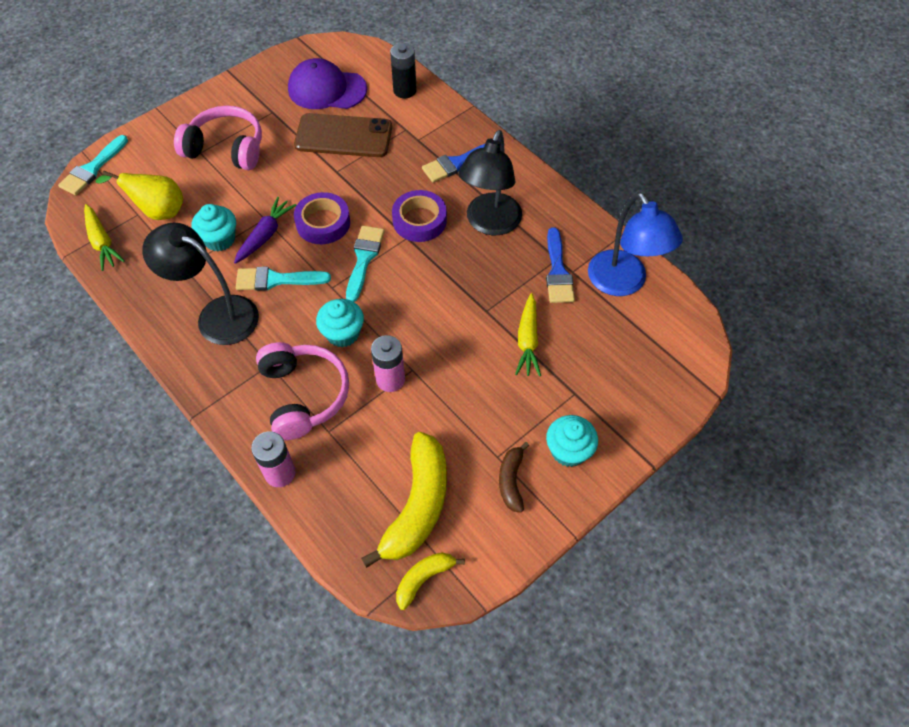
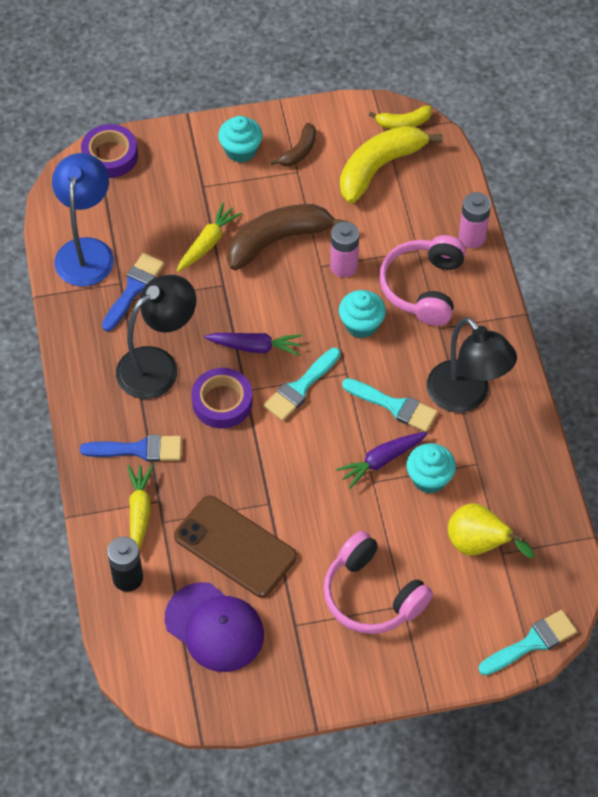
camera: 150 degrees left, 0 degrees up
(102, 242) = (550, 534): yellow carrot -> yellow carrot (139, 512)
(323, 223) = (317, 446): purple tape -> purple tape (110, 155)
(422, 272) = (255, 347): none -> purple carrot
(467, 374) = (277, 240): none -> brown banana

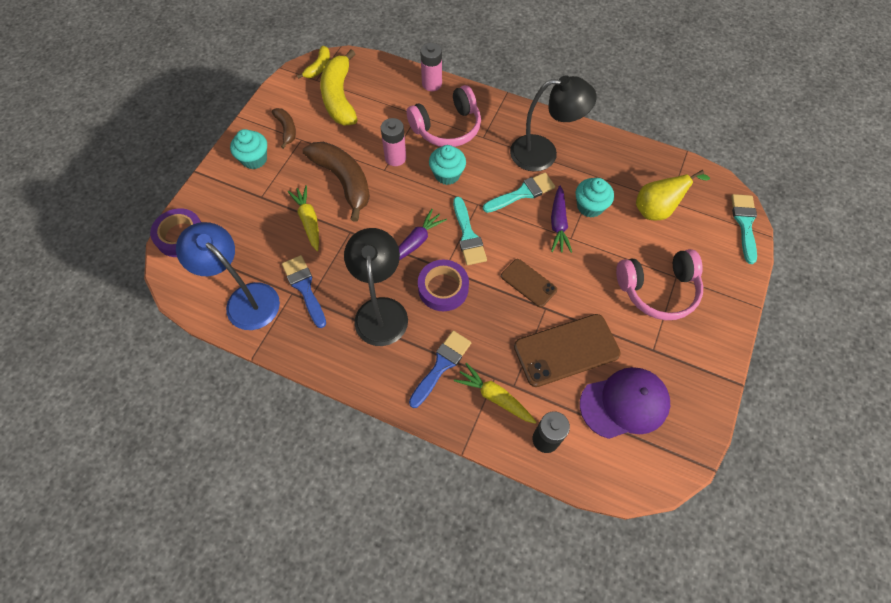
camera: 55 degrees left, 5 degrees up
(277, 240) = (343, 181): brown banana -> brown banana turned 135 degrees clockwise
(286, 472) = (528, 283): none -> brown phone
(423, 287) = (447, 127): pink headphones -> pink headphones turned 75 degrees counterclockwise

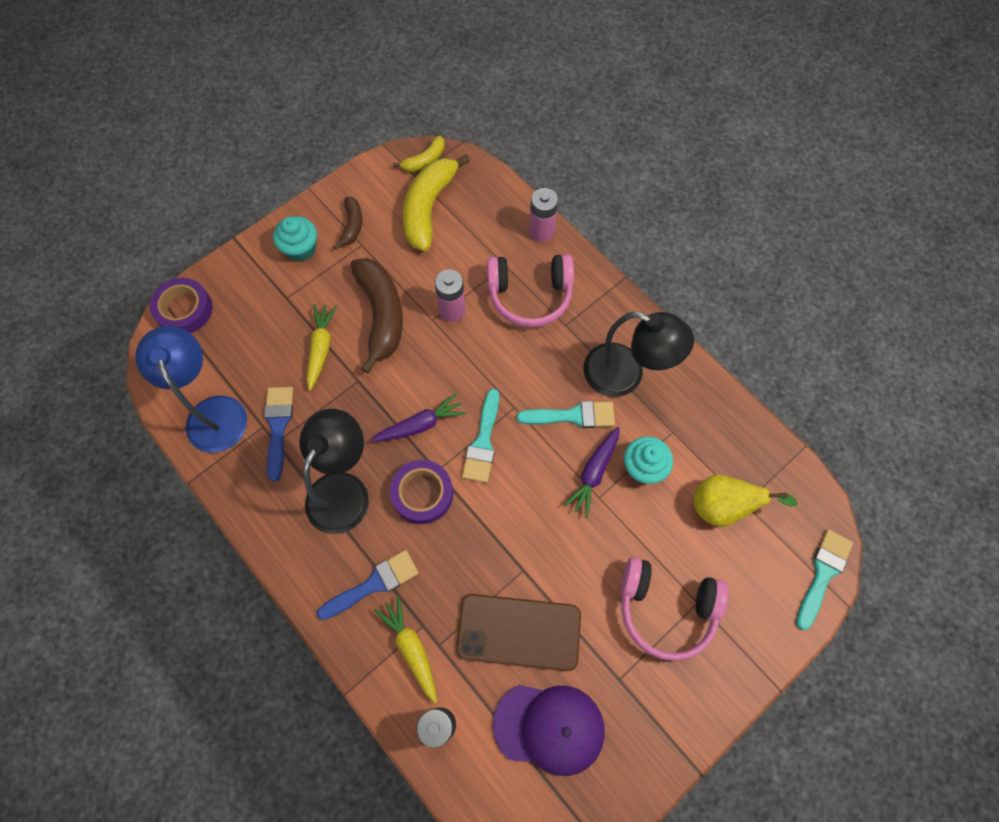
camera: 25 degrees right, 5 degrees up
(447, 174) = (499, 355): turquoise cupcake -> none
(528, 283) = (520, 530): brown phone -> none

